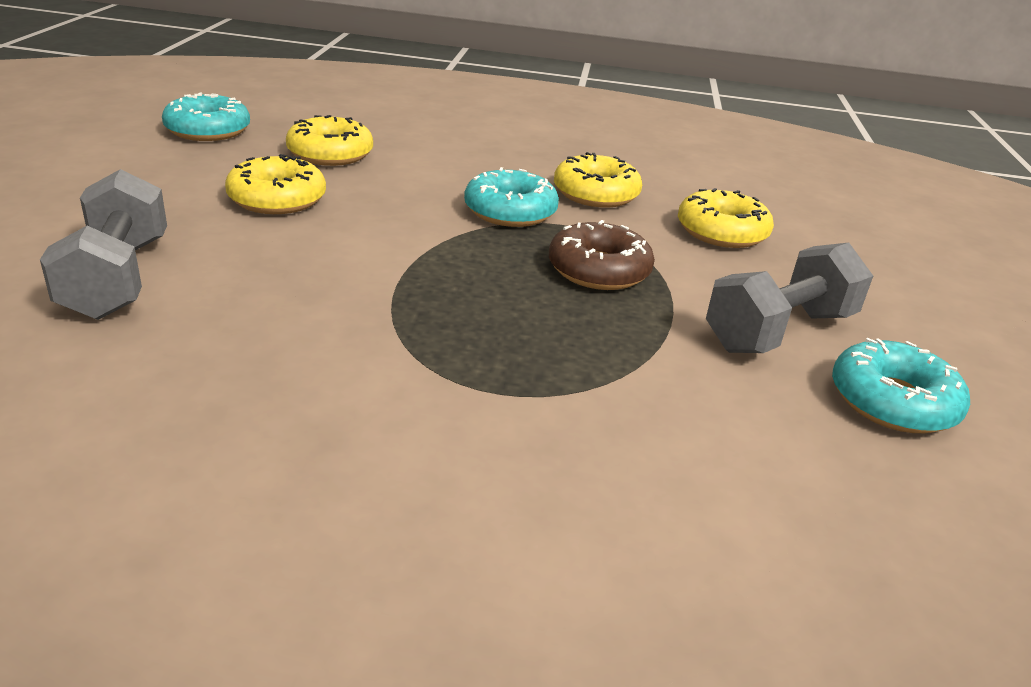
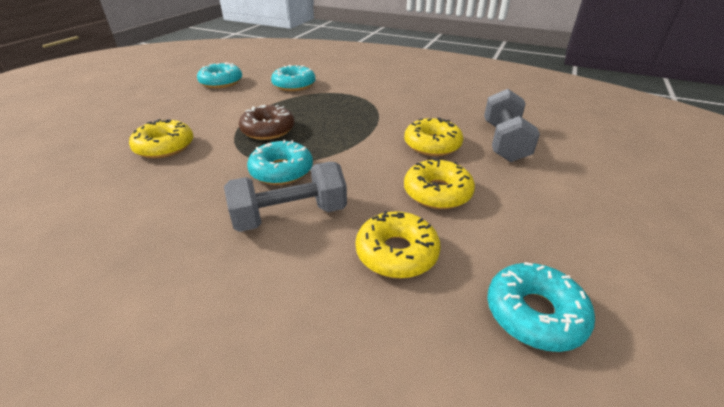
camera: 160 degrees left, 5 degrees up
(595, 194) = (203, 184): yellow donut -> yellow donut (432, 145)
(685, 414) = (294, 85): none -> turquoise donut
(779, 331) = (223, 101): grey dumbbell -> grey dumbbell (290, 216)

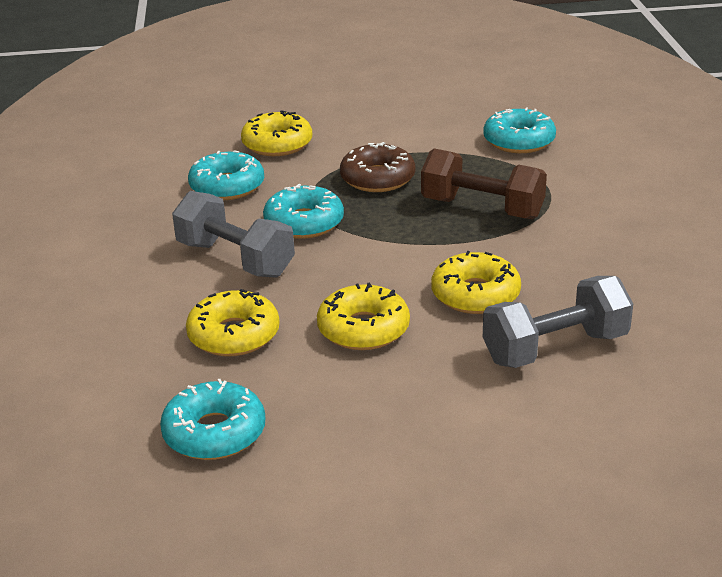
camera: 60 degrees right, 5 degrees down
(221, 82) = (457, 96): turquoise donut -> turquoise donut (227, 186)
(346, 114) = (482, 209): none -> brown dumbbell

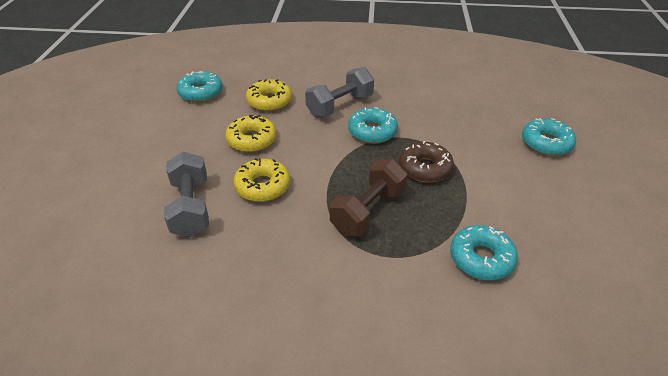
camera: 100 degrees right, 10 degrees up
(227, 186) = (426, 108): turquoise donut -> turquoise donut (546, 143)
(277, 144) = (484, 131): yellow donut -> none

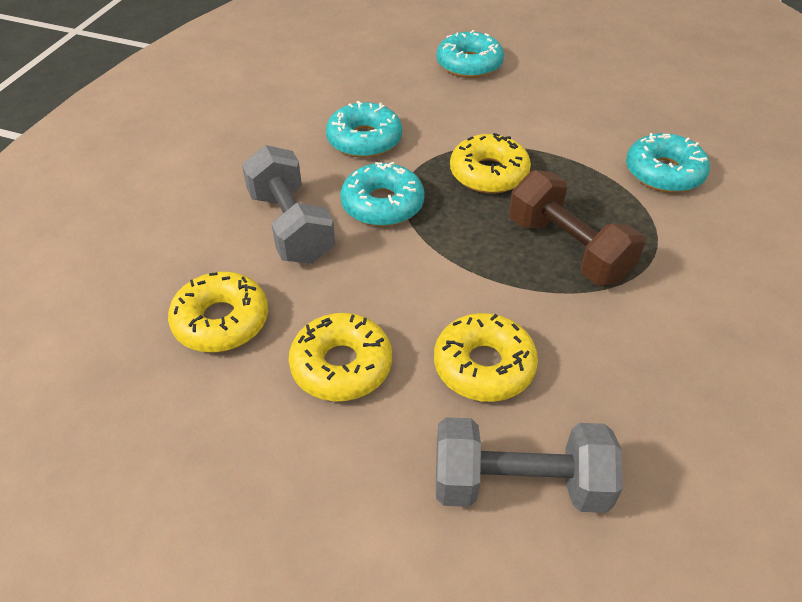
camera: 75 degrees left, 5 degrees up
(201, 92) = (112, 442): turquoise donut -> turquoise donut (364, 140)
(425, 168) = (488, 173): brown donut -> yellow donut

